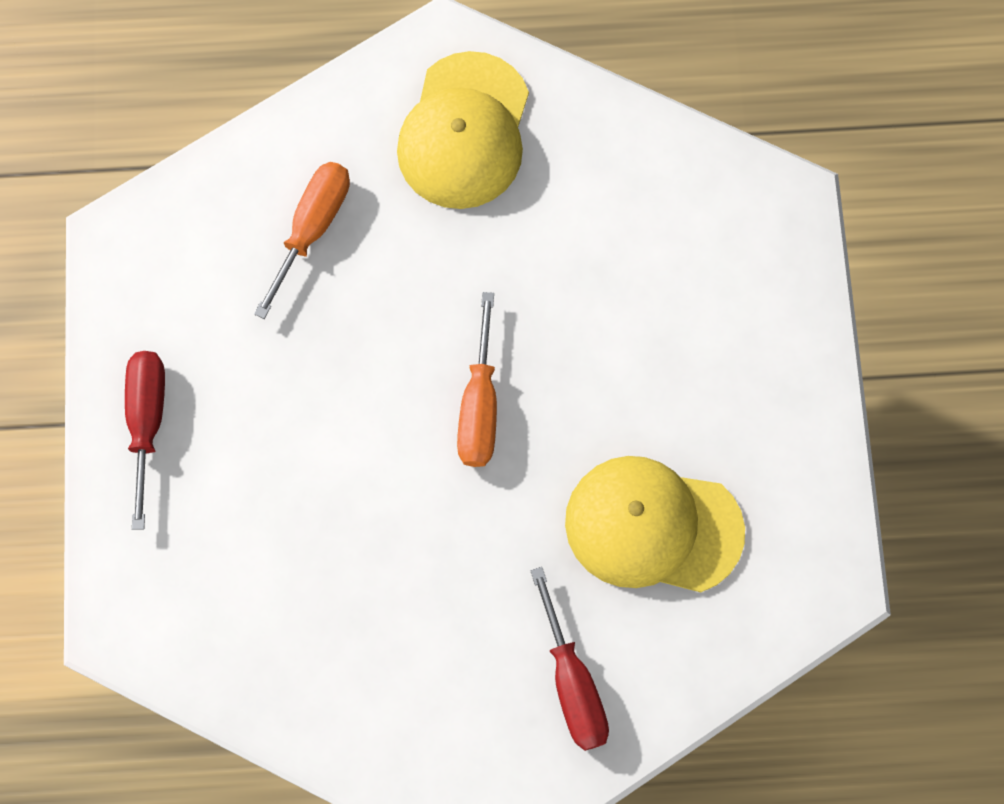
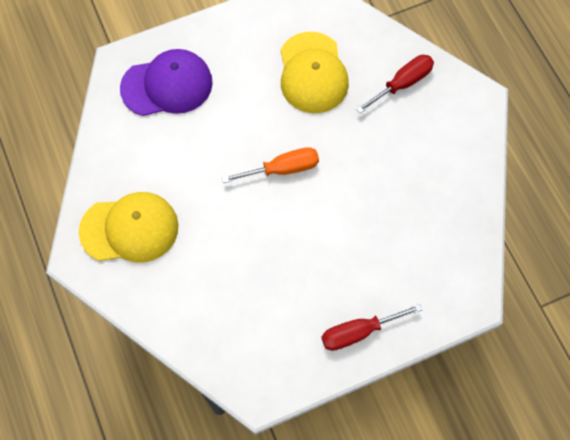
camera: 110 degrees left, 5 degrees down
(312, 228) = (214, 288): orange screwdriver -> none
(715, 266) = (167, 85): none -> purple cap

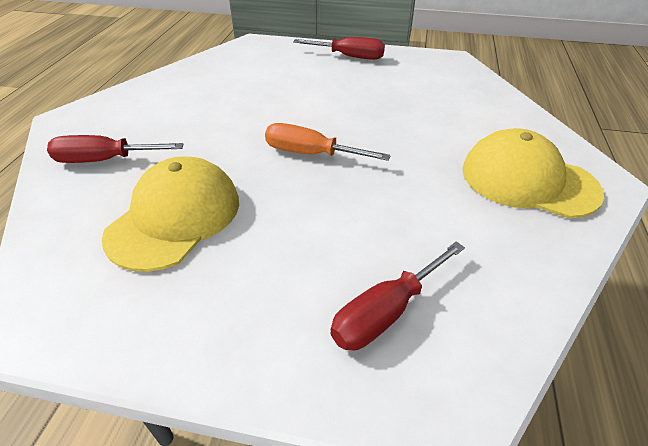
camera: 145 degrees left, 25 degrees down
(167, 85) = (386, 312): purple cap -> red screwdriver

